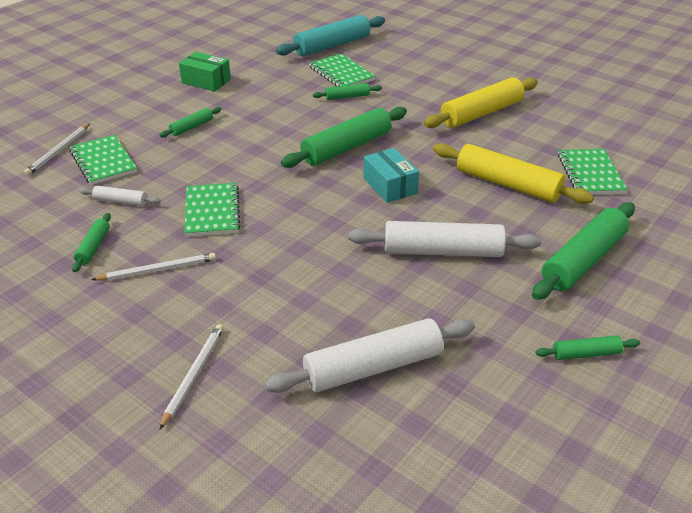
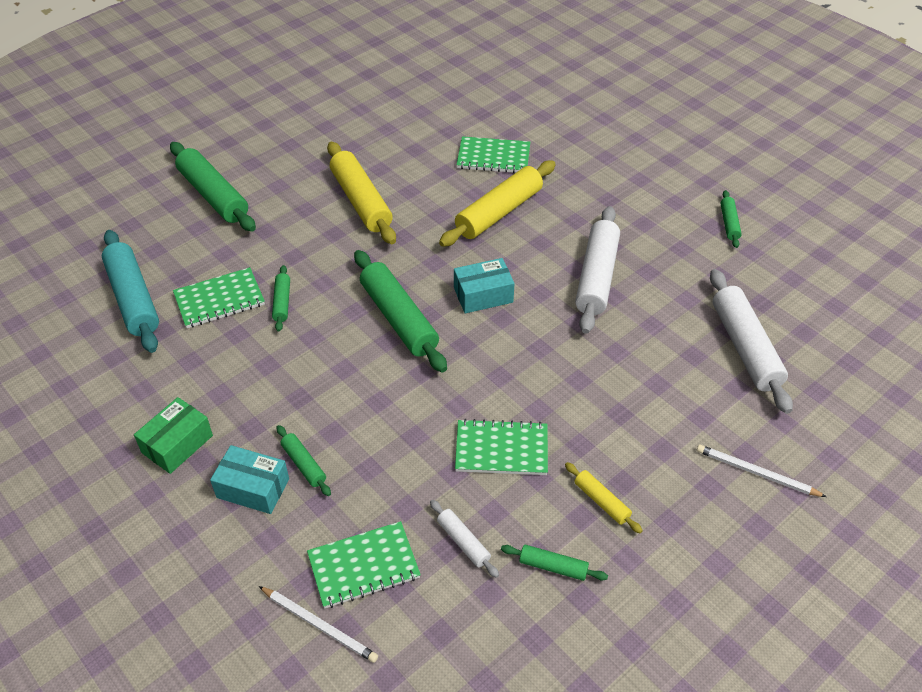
camera: 80 degrees left, 10 degrees up
(120, 201) = (463, 542): white rolling pin -> white rolling pin turned 60 degrees counterclockwise
(158, 270) = (601, 501): white pencil -> yellow rolling pin
(170, 112) = (253, 488): none -> turquoise box
(583, 260) = (619, 195): green rolling pin -> green rolling pin (214, 195)

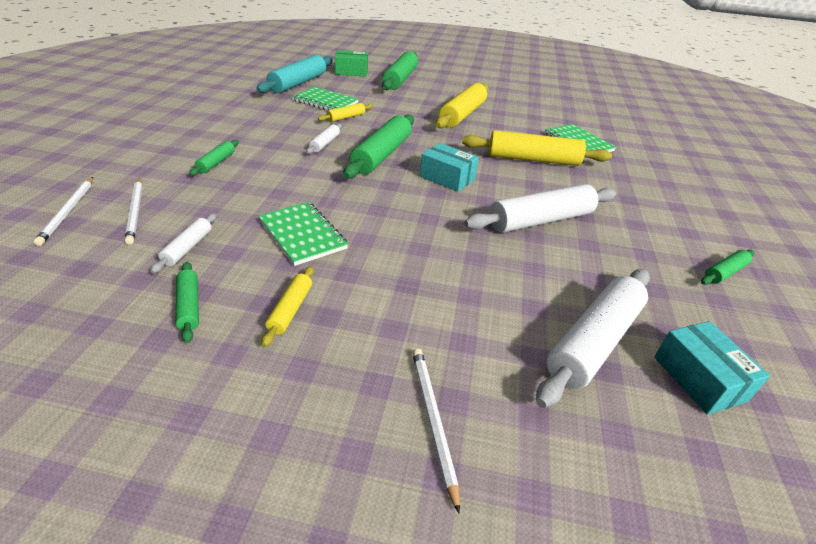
camera: 50 degrees right, 10 degrees down
(177, 444) = (200, 122): green box -> green box (351, 72)
(253, 488) = (182, 153): turquoise box -> turquoise box (699, 378)
(282, 302) = (346, 117): green rolling pin -> yellow rolling pin
(334, 352) = (325, 143): none -> white rolling pin
(363, 566) = (135, 212): green notebook -> white pencil

